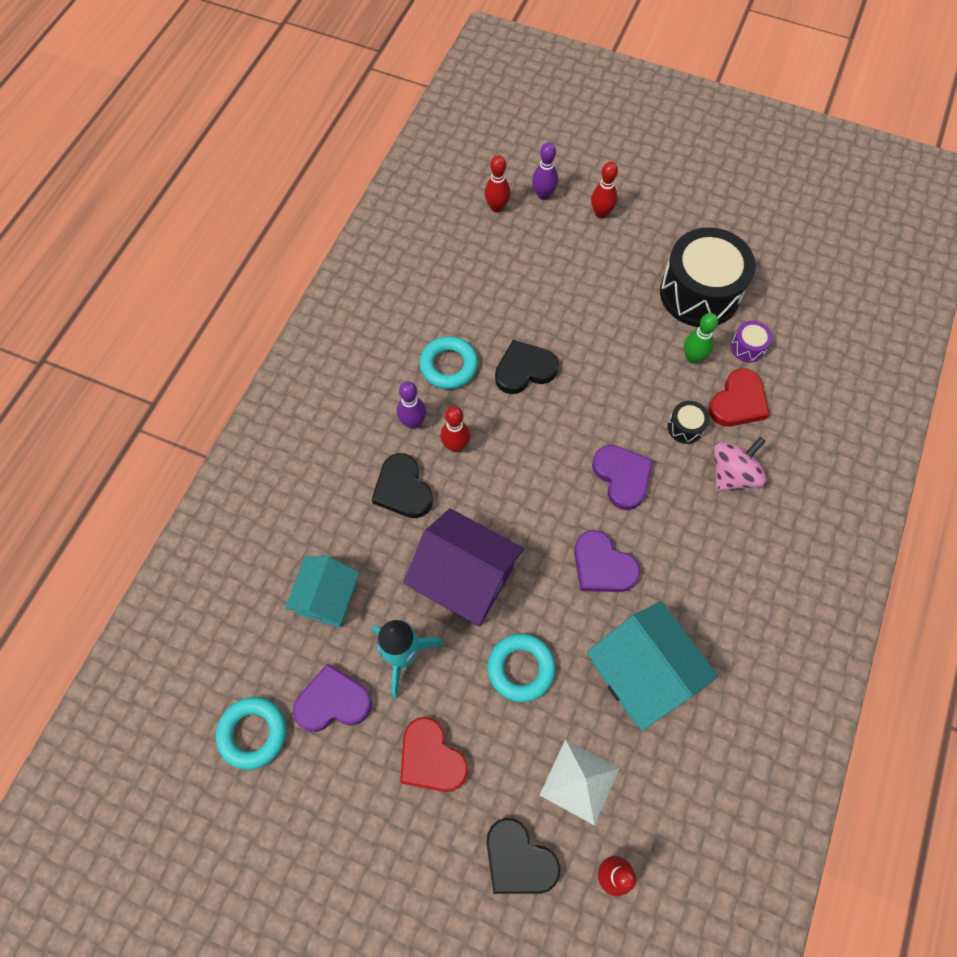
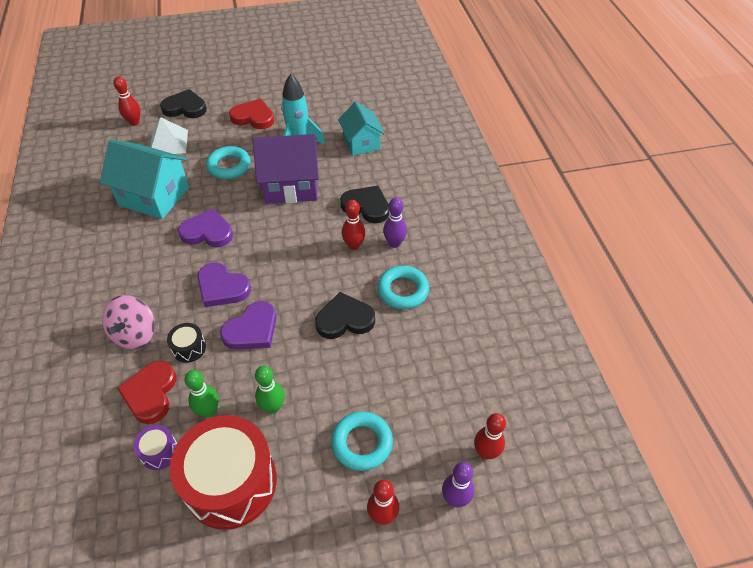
camera: 145 degrees right, 15 degrees down
(253, 733) = (348, 88): turquoise ring -> turquoise ring (362, 443)
(333, 702) = (320, 112): purple heart -> purple heart (252, 330)
(524, 370) = (344, 319): black heart -> black heart turned 135 degrees counterclockwise
(637, 330) = (273, 407): none -> green bowling pin
(699, 293) = (231, 482): black drum -> red drum

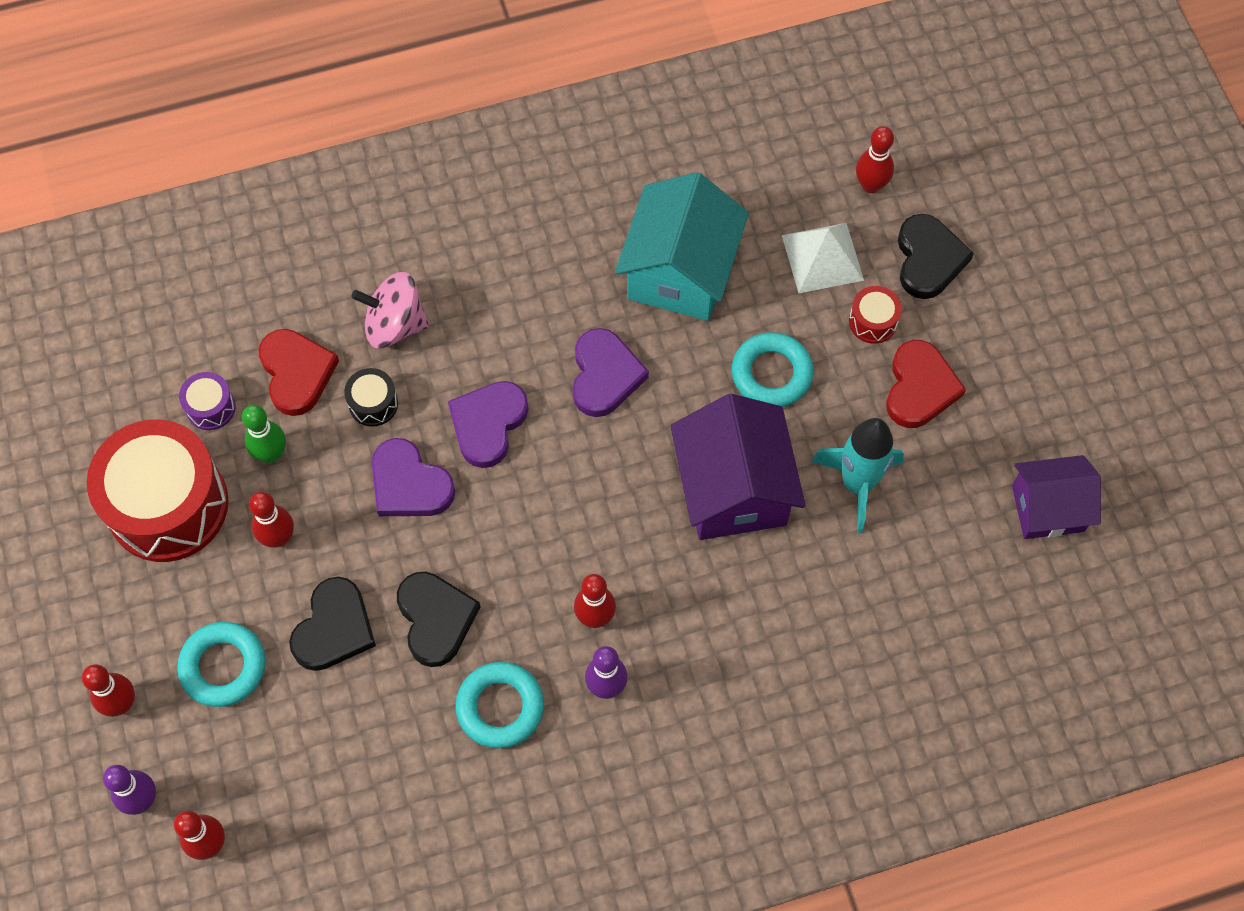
camera: 85 degrees right, 15 degrees up
(150, 393) = (296, 373): red heart -> red heart turned 75 degrees clockwise
(212, 129) = (873, 321): none -> red drum
(273, 407) = (278, 537): green bowling pin -> red bowling pin
(325, 86) = (1047, 508): none -> purple house
(361, 143) = (871, 602): turquoise house -> none
(366, 206) = (693, 629): black heart -> black heart (334, 628)

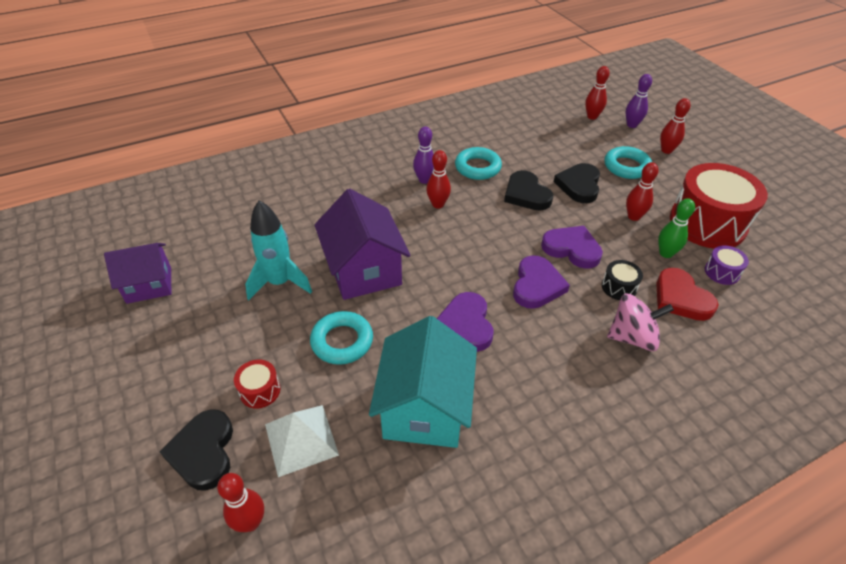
camera: 170 degrees right, 20 degrees down
(919, 387) = (227, 347): red heart -> none

